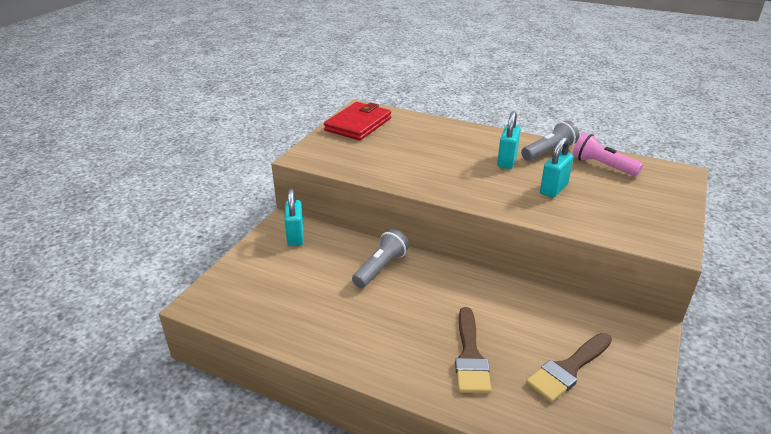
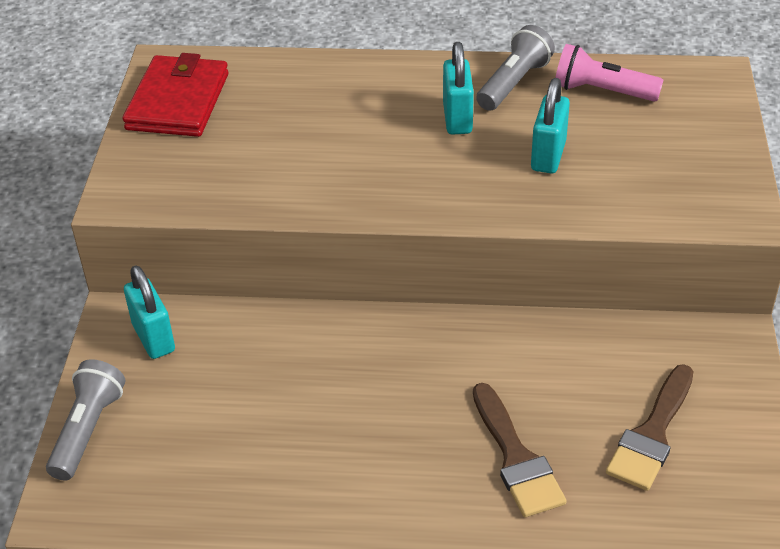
camera: 20 degrees left, 10 degrees up
(381, 268) = (321, 354): grey flashlight -> grey flashlight (88, 430)

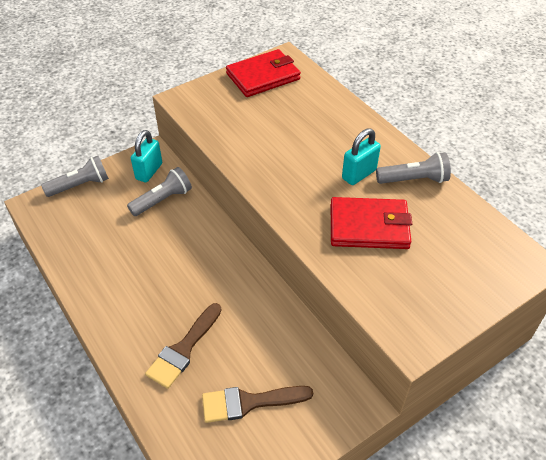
camera: 50 degrees right, 5 degrees up
(229, 351) = (162, 200): none -> grey flashlight
(548, 156) = (369, 226): turquoise padlock -> red wallet
(602, 91) = (451, 219): pink flashlight -> none

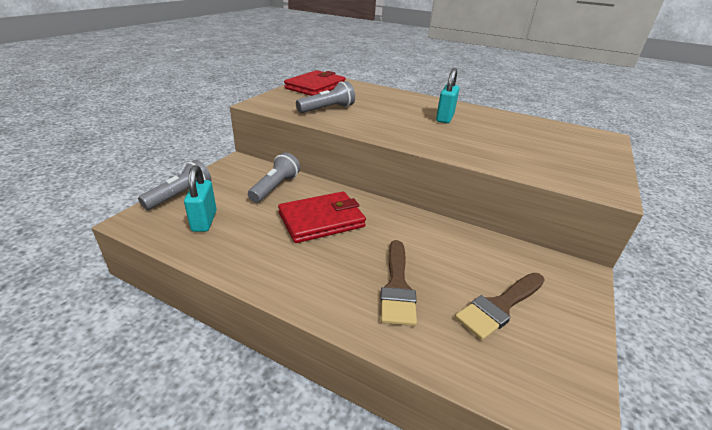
camera: 30 degrees left, 15 degrees down
(149, 171) = (245, 173): turquoise padlock -> turquoise padlock (204, 221)
(369, 226) = (488, 140): red wallet -> red wallet (321, 220)
(414, 179) = (483, 114): grey flashlight -> grey flashlight (327, 109)

